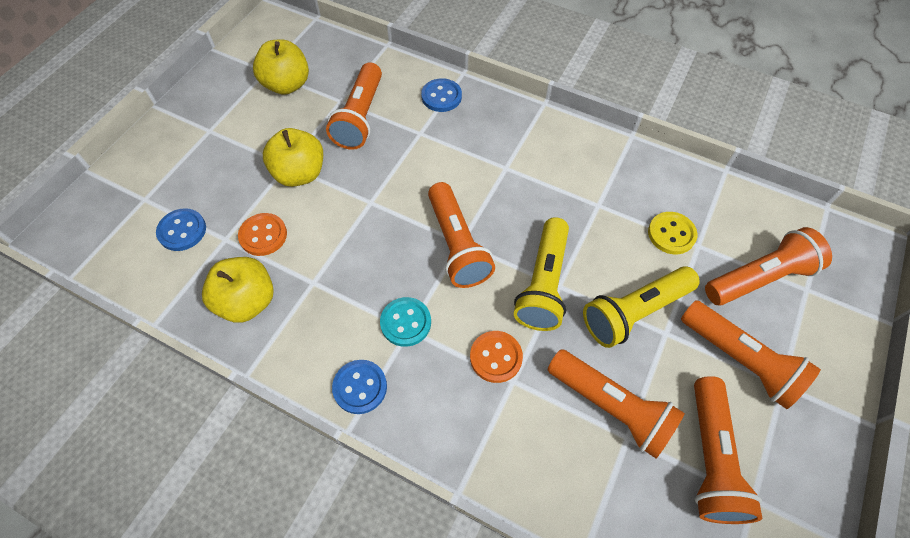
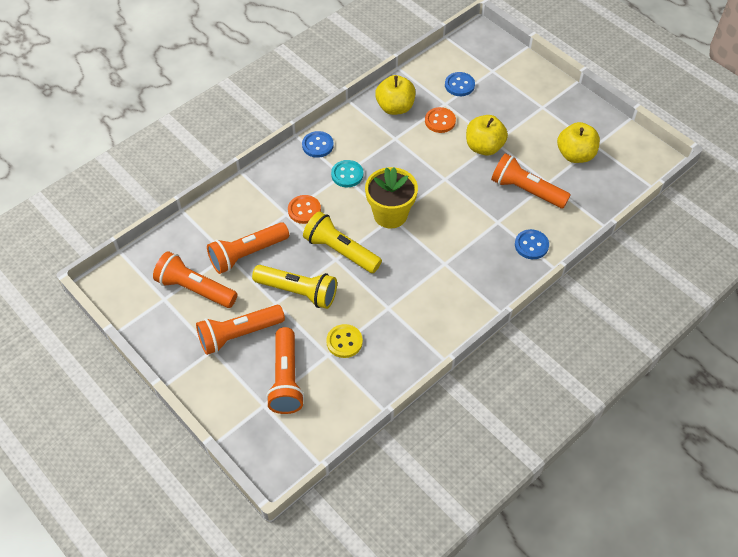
camera: 110 degrees right, 5 degrees down
(456, 245) = (390, 214): orange flashlight -> yellow flower pot
(634, 312) = (298, 292): yellow flashlight -> yellow flashlight turned 120 degrees clockwise

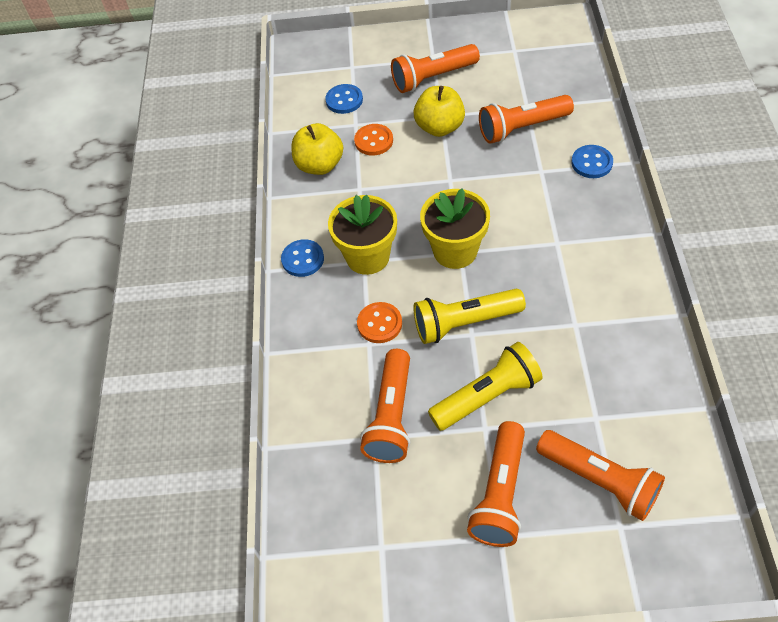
camera: 45 degrees left, 0 degrees up
(195, 289) = (395, 502): orange flashlight -> orange flashlight (433, 77)
(344, 342) = (590, 391): yellow button -> none
(347, 174) = (367, 257): turquoise button -> yellow flower pot
(575, 155) = (512, 70): yellow apple -> none

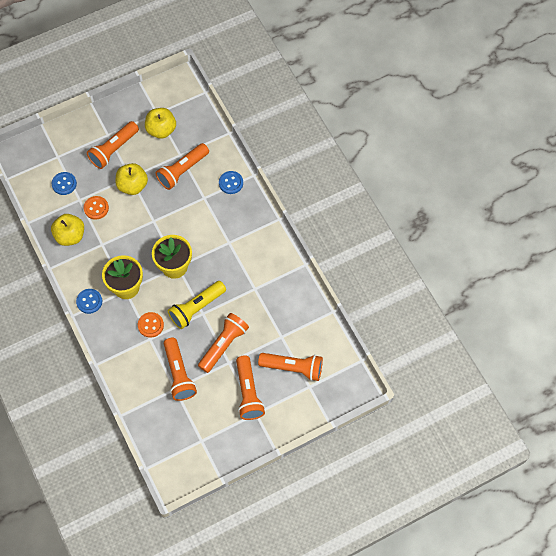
camera: 30 degrees left, 10 degrees up
(487, 396) = (224, 345): yellow flashlight -> orange flashlight
(512, 71) = (161, 130): none -> yellow apple

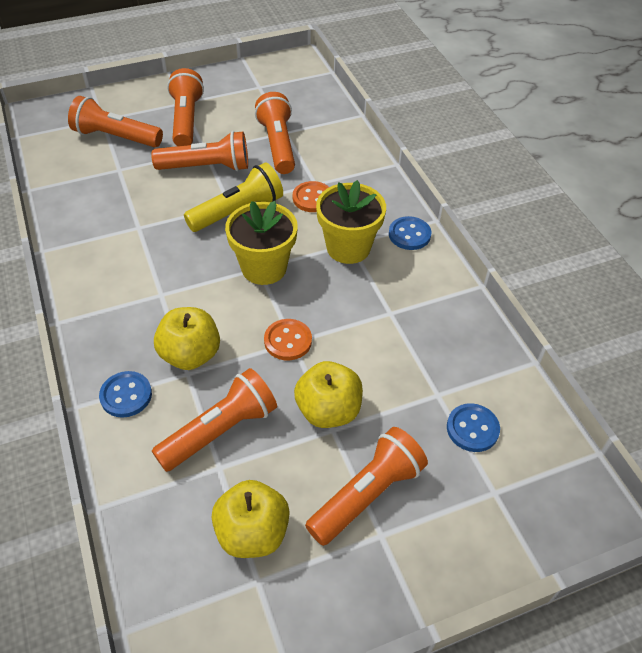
camera: 175 degrees left, 15 degrees down
(70, 236) = (450, 331): yellow apple -> yellow apple (190, 355)
(96, 208) = (403, 375): orange button -> orange button (288, 341)
(224, 345) = (206, 167): orange flashlight -> orange flashlight turned 135 degrees counterclockwise

